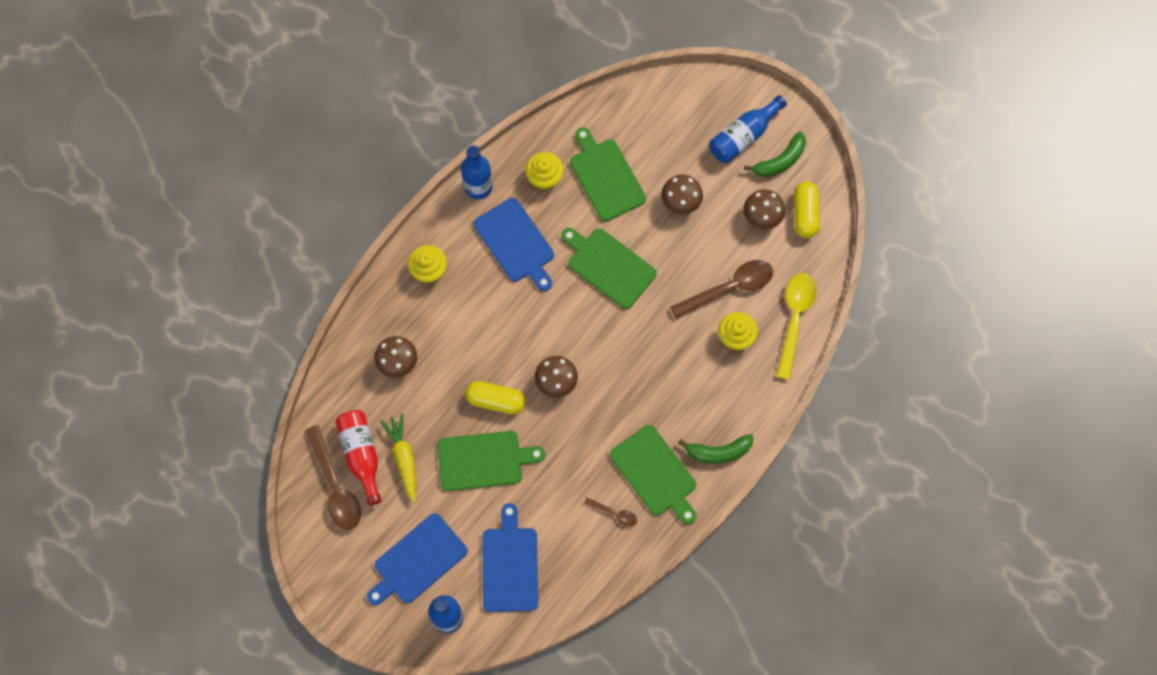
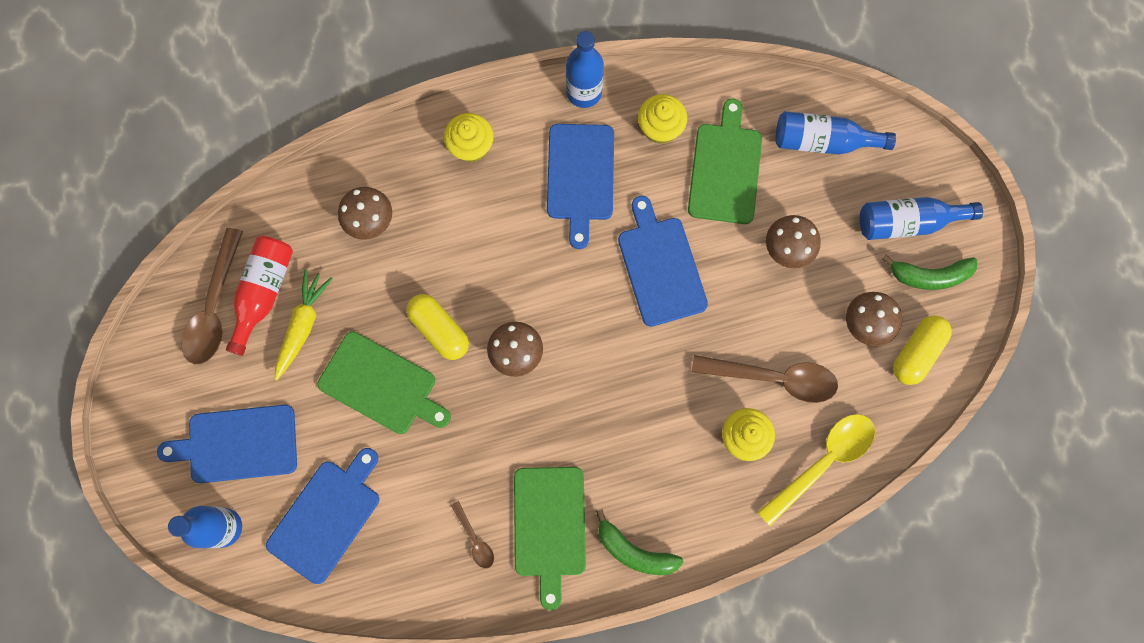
camera: 35 degrees right, 5 degrees up
(609, 266) = (660, 267): green cutting board -> blue cutting board
(655, 119) = (823, 141): none -> blue bottle

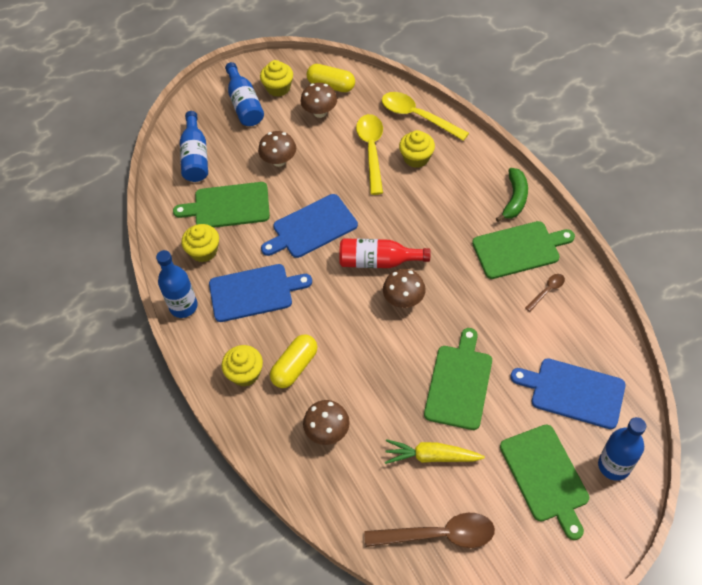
camera: 100 degrees left, 20 degrees down
(238, 444) = (545, 476): blue cutting board -> green cutting board
(263, 292) = (413, 497): red bottle -> red bottle (378, 261)
(439, 330) = (402, 355): yellow capsule -> yellow capsule (295, 367)
(774, 378) = (371, 150): brown spoon -> yellow spoon
(929, 276) = (278, 88): green banana -> yellow cupcake

